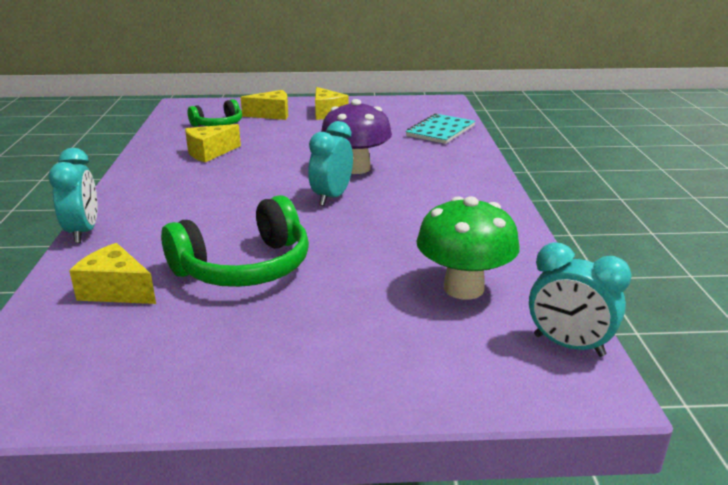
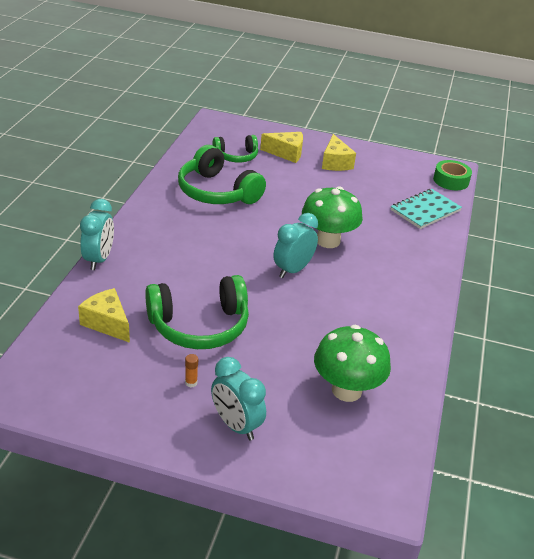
camera: 15 degrees right, 10 degrees up
(210, 153) = (217, 192): yellow cheese -> green headphones
(261, 327) = (191, 383): none -> orange glue stick
(356, 168) = (328, 241): purple mushroom -> green mushroom
(449, 108) = (451, 180): none -> green tape
(568, 346) = (392, 461): turquoise clock -> turquoise clock (236, 425)

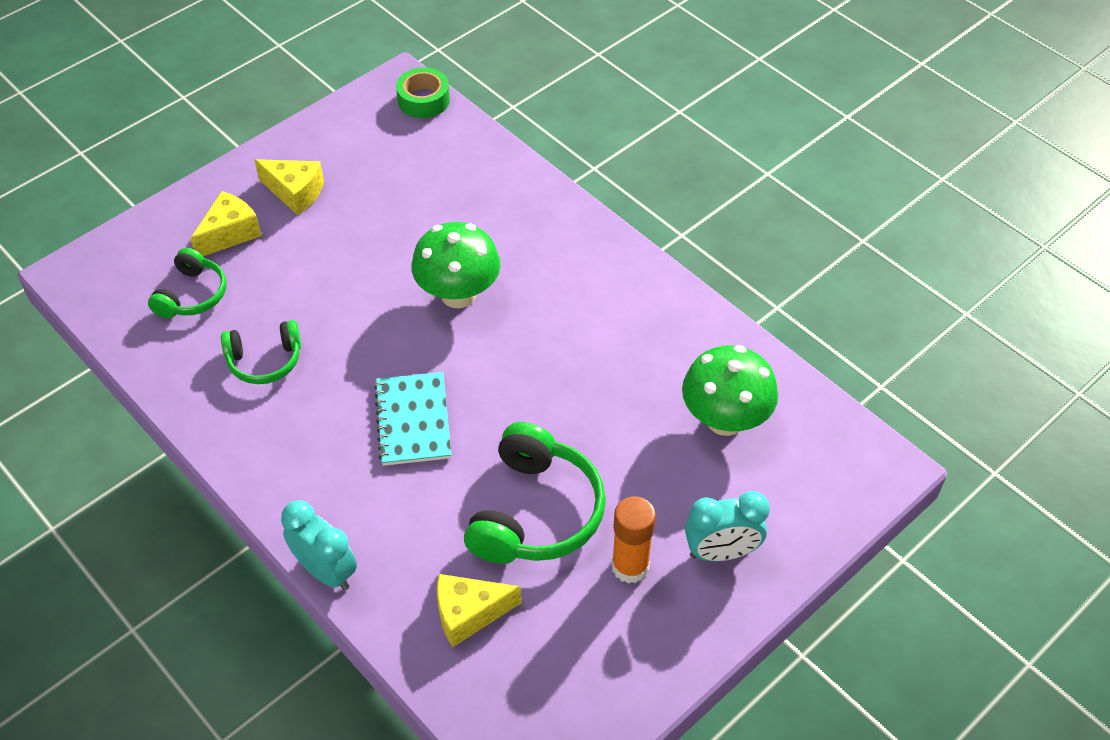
camera: 55 degrees left, 15 degrees up
(191, 383) = (630, 566): orange glue stick -> orange glue stick, size x2.29
(217, 192) = (265, 360): green headphones -> green headphones, size x0.59
(293, 270) = (491, 362): turquoise clock -> none
(425, 210) = (465, 162): turquoise notebook -> turquoise notebook (413, 420)

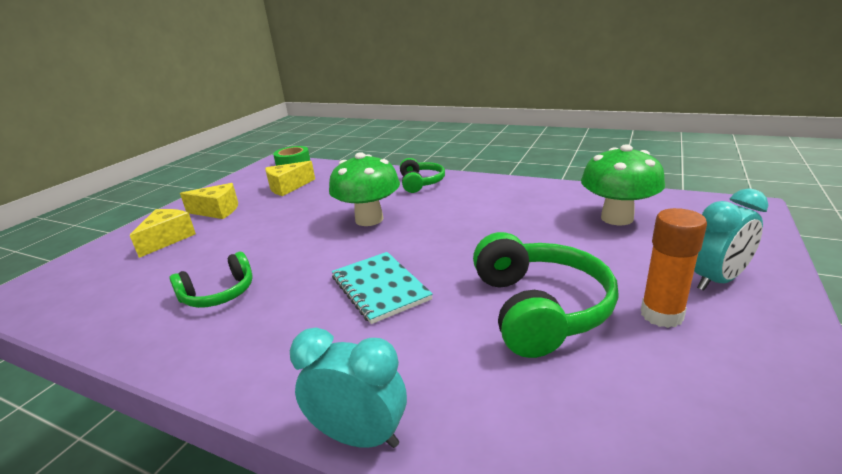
camera: 20 degrees left, 25 degrees down
(192, 295) = (137, 277): green headphones -> green headphones (421, 183)
(469, 614) = (557, 413): yellow cheese -> yellow cheese (288, 187)

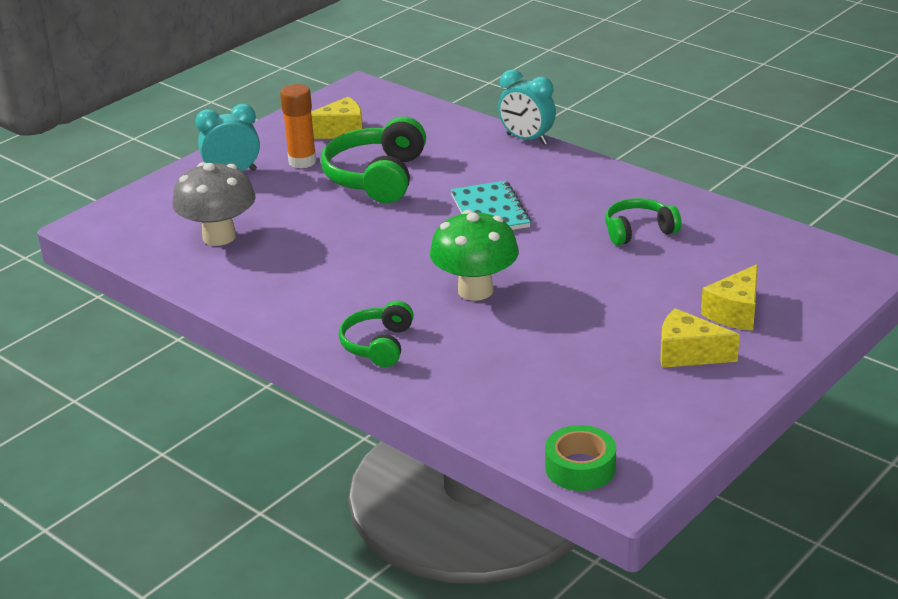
camera: 165 degrees left, 5 degrees up
(288, 187) = (585, 387): yellow cheese -> yellow cheese (341, 131)
(617, 218) = (219, 237): green mushroom -> grey mushroom

